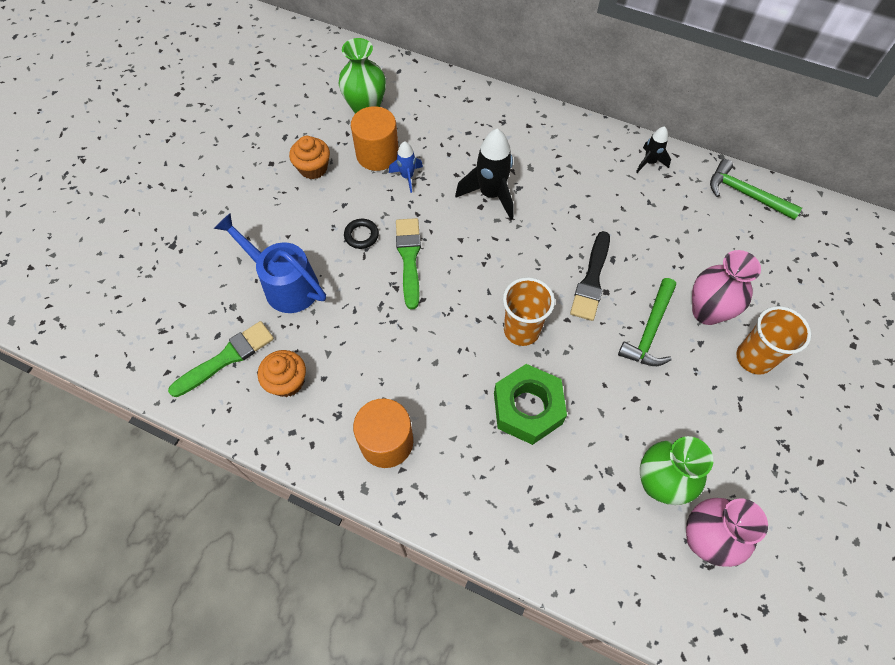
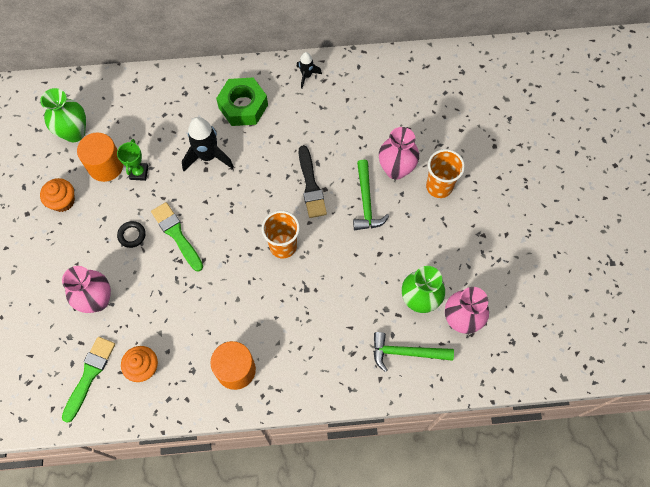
camera: 30 degrees left, 5 degrees up
(284, 284) = (97, 300): blue watering can -> pink vase
(407, 177) = (139, 172): blue rocket -> green trophy
(527, 408) = (315, 297): green nut -> green nut (243, 106)
(745, 194) = (382, 69): green hammer -> green hammer (406, 352)

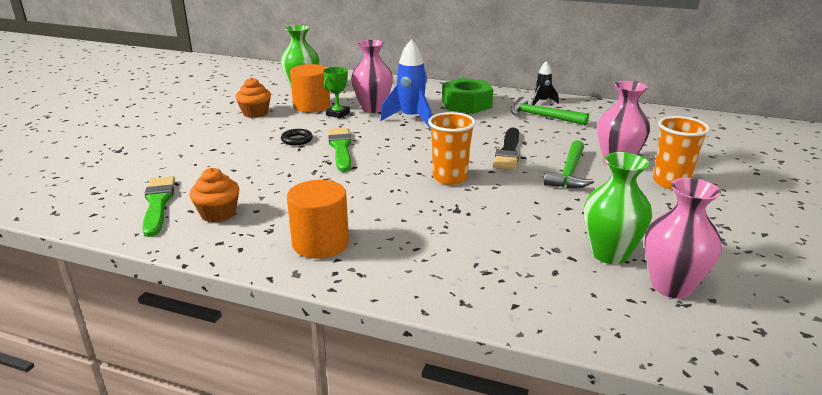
camera: 25 degrees right, 40 degrees down
(89, 375) = (158, 203): green brush -> green brush turned 60 degrees counterclockwise
(97, 300) = (222, 164): pink vase -> pink vase (373, 108)
(208, 156) = (411, 119): black rocket -> blue rocket
(406, 352) = (568, 292): green hammer -> green hammer (542, 116)

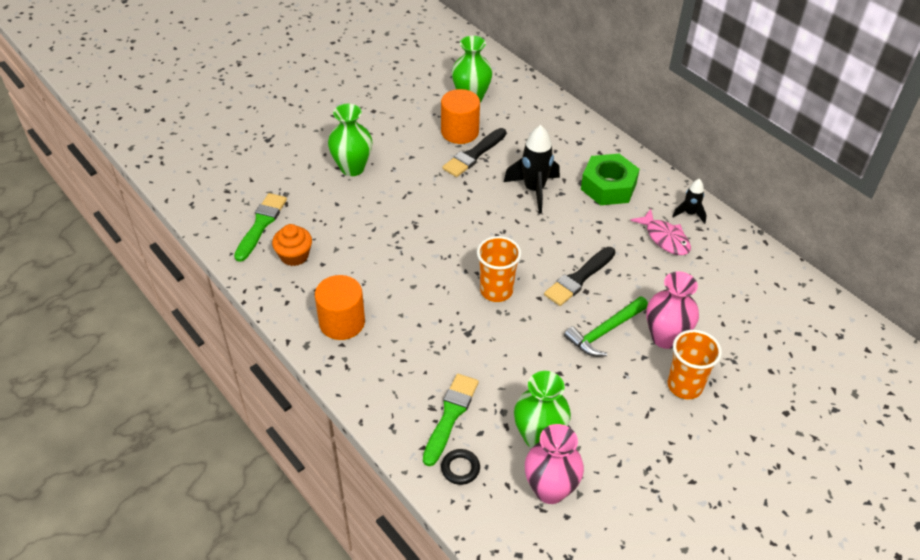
camera: 30 degrees right, 20 degrees up
(229, 146) = (352, 168): none -> green vase
(255, 113) = (403, 124): orange cupcake -> none
(297, 140) = (411, 182): black ring -> black ring (460, 468)
(338, 114) = (473, 155): green trophy -> black brush
(340, 148) = (438, 210): green brush -> green brush (450, 415)
(373, 108) = (512, 158): pink vase -> none
(411, 119) = (534, 190): blue rocket -> black rocket
(542, 116) = (665, 238): green hammer -> pink fish

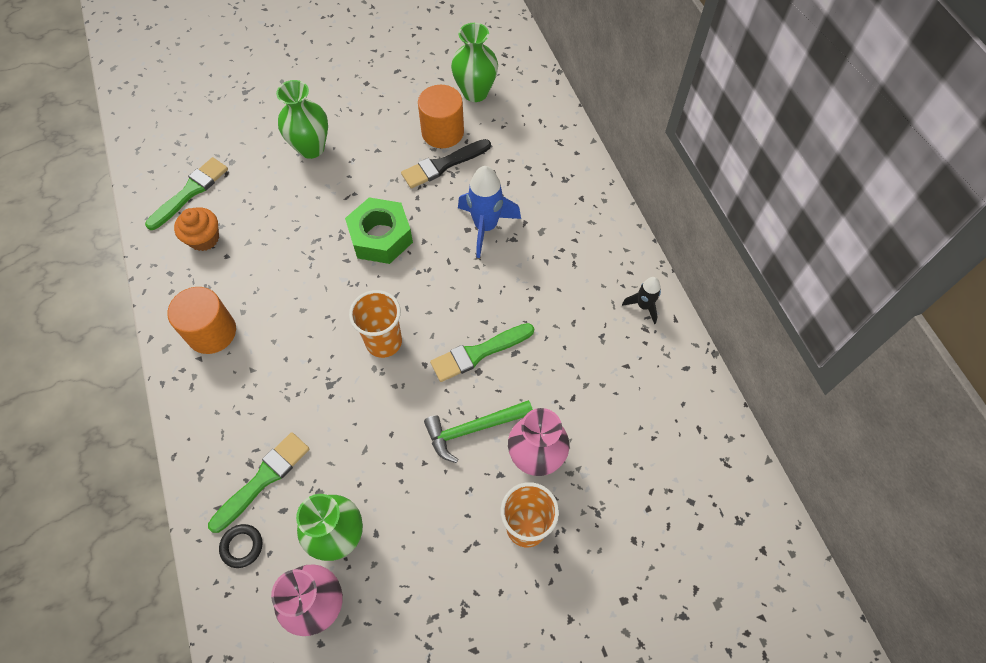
camera: 20 degrees right, 15 degrees up
(534, 190) = (485, 227): black rocket -> blue rocket
(579, 278) = (478, 353): black brush -> green brush
(608, 186) = (569, 245): green nut -> green nut (381, 237)
(665, 238) = (599, 330): pink fish -> none

